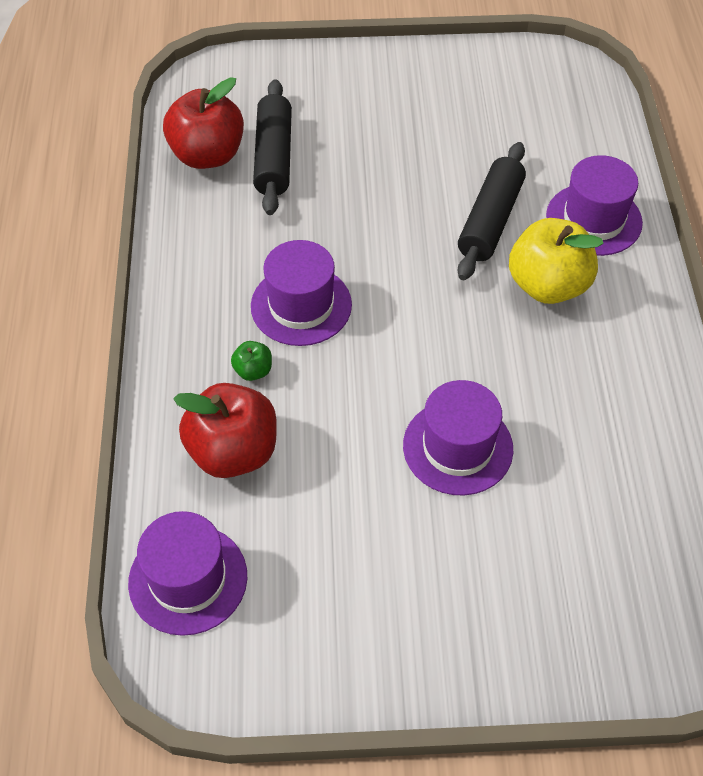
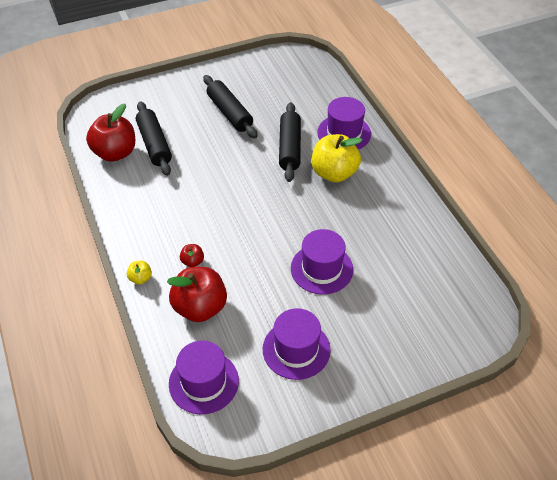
camera: 20 degrees left, 5 degrees down
(161, 374) = (140, 278): none -> yellow apple
(253, 371) = (192, 261): green apple -> red apple
(301, 305) = (204, 219): purple hat -> purple hat (296, 349)
(415, 135) = (230, 113): none -> black rolling pin

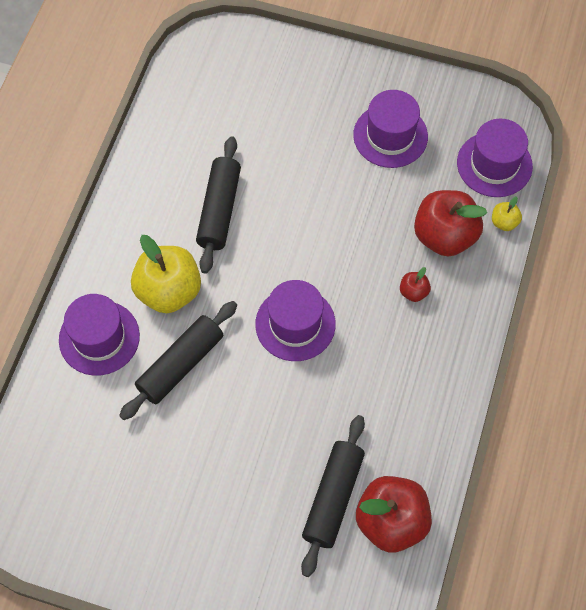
camera: 140 degrees left, 15 degrees up
(140, 278) = (480, 311): yellow apple -> yellow apple (504, 222)
(230, 113) = (198, 480): black rolling pin -> black rolling pin (219, 210)
(321, 269) = (295, 192): purple hat -> purple hat (295, 324)

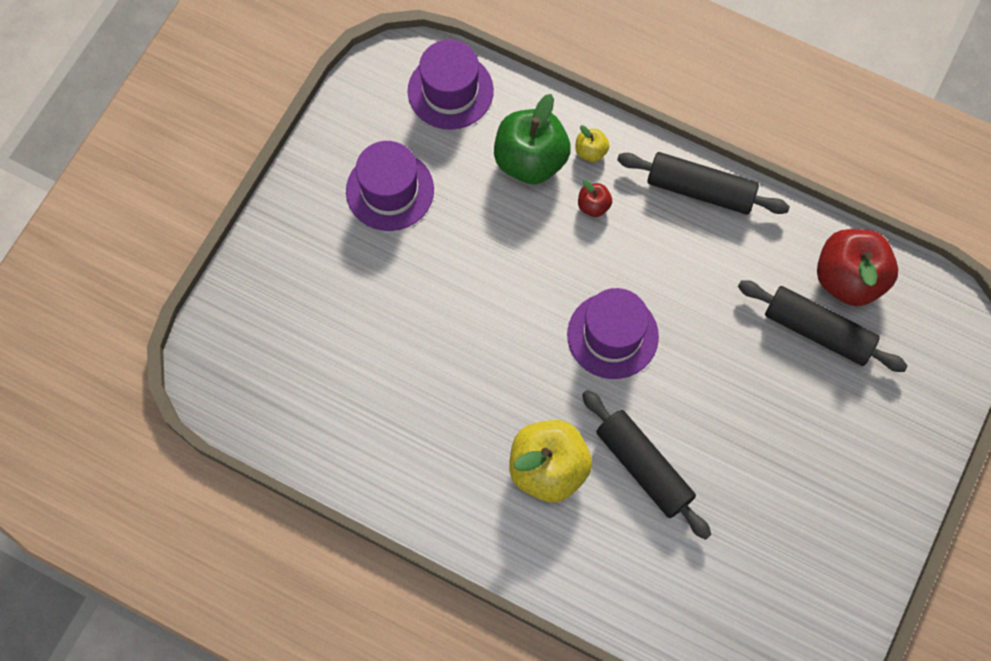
camera: 80 degrees left, 5 degrees up
(99, 338) = (596, 556): purple hat -> none
(219, 210) = (451, 396): black rolling pin -> black rolling pin (700, 190)
(444, 236) = (530, 160): red apple -> green apple
(504, 222) = (525, 97): yellow apple -> yellow apple (590, 151)

